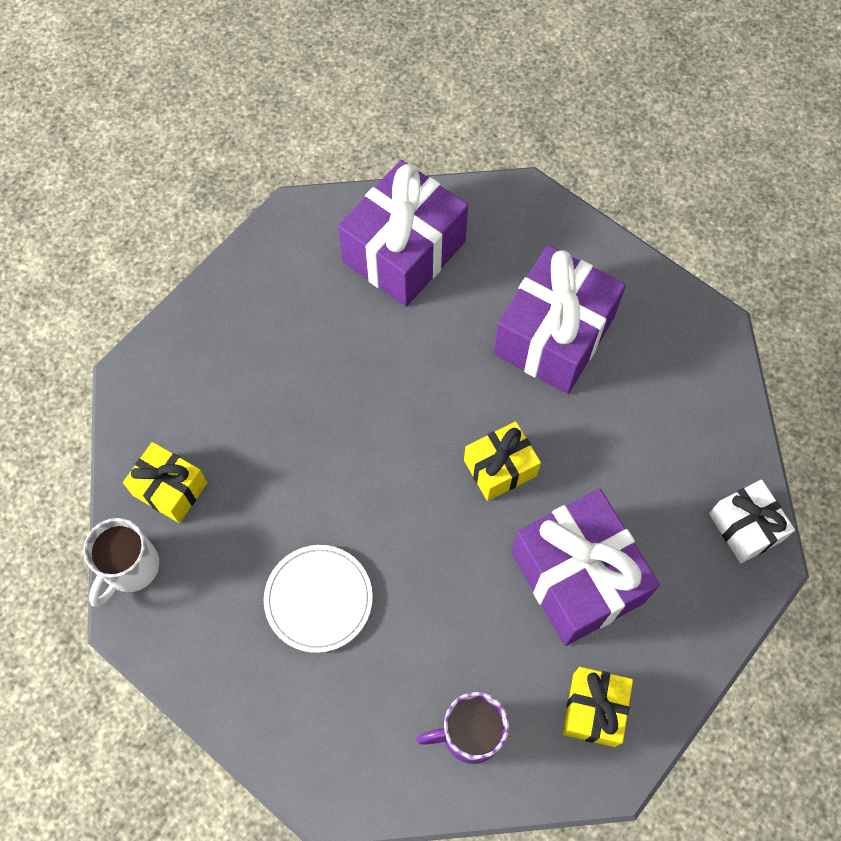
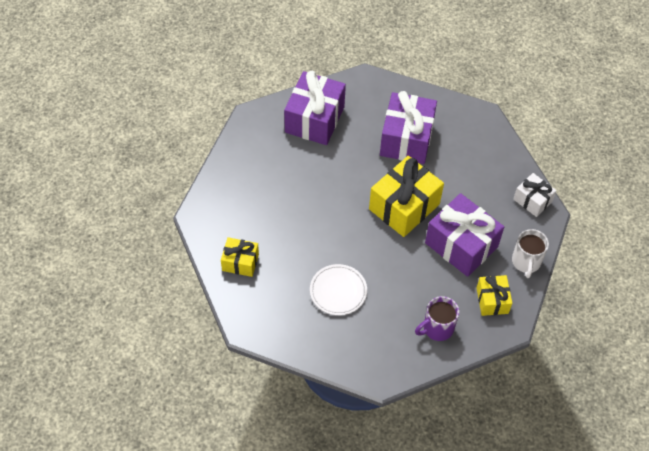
camera: 20 degrees left, 10 degrees down
(130, 568) = (235, 304): white mug -> white mug (526, 262)
(500, 468) = (404, 207): yellow gift -> yellow gift, size x1.82

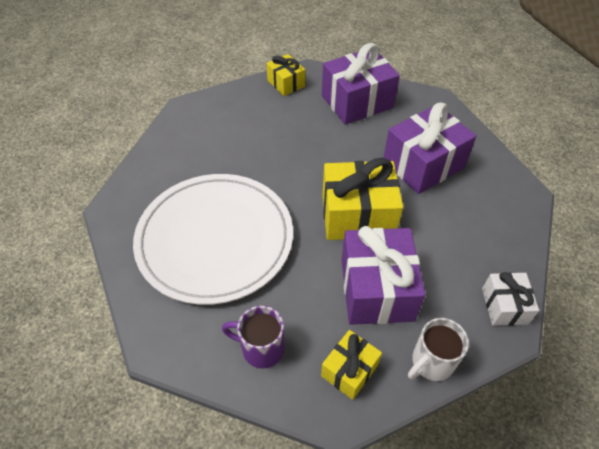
camera: 45 degrees right, 5 degrees down
(240, 262) = (171, 159): yellow gift -> yellow gift (286, 83)
(338, 291) = (215, 239): white plate -> white plate, size x2.26

